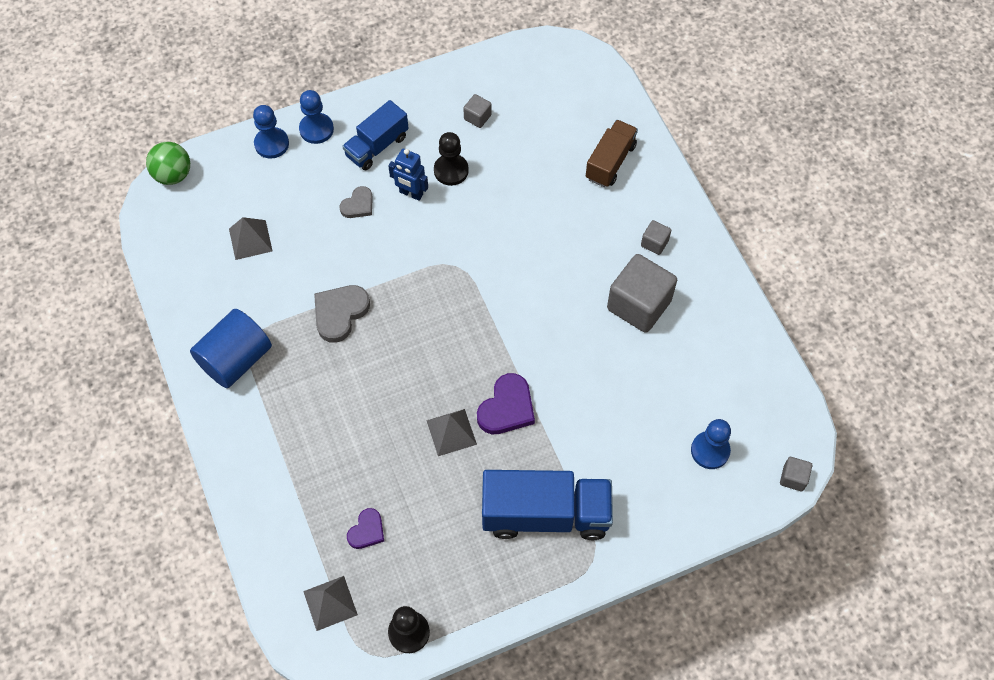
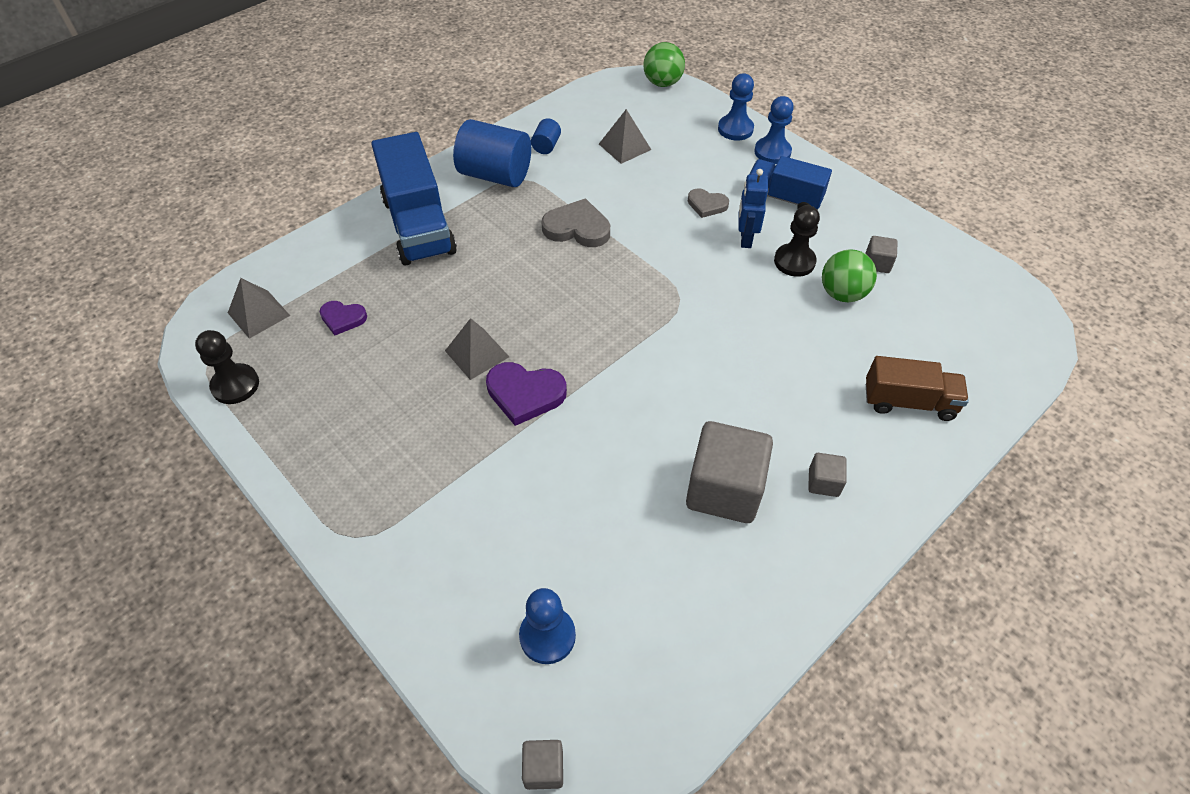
camera: 70 degrees right, 10 degrees down
(216, 304) = (546, 146): none -> blue cylinder
(497, 154) = (842, 294): none -> green ball
(545, 514) = (402, 470): blue truck -> blue truck (418, 226)

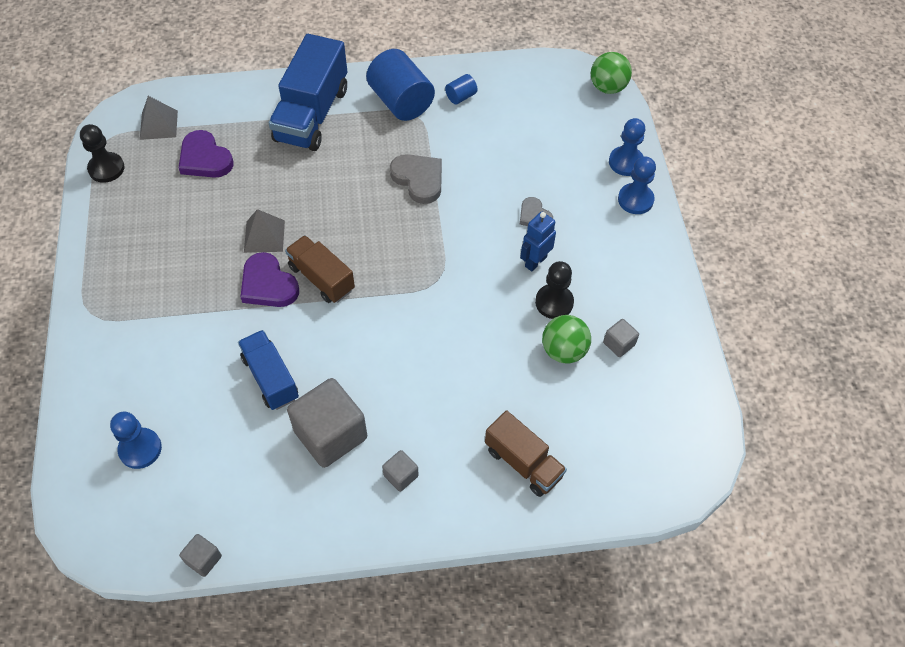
camera: 35 degrees right, 5 degrees up
(343, 318) = (205, 159): purple heart -> purple heart, size x1.62
(543, 768) = (71, 521): grey cube -> grey cube (203, 559)
(572, 358) = (321, 278): none -> brown truck
(624, 146) = (520, 129): grey pyramid -> none
(784, 198) = (602, 245): blue truck -> blue truck (270, 378)

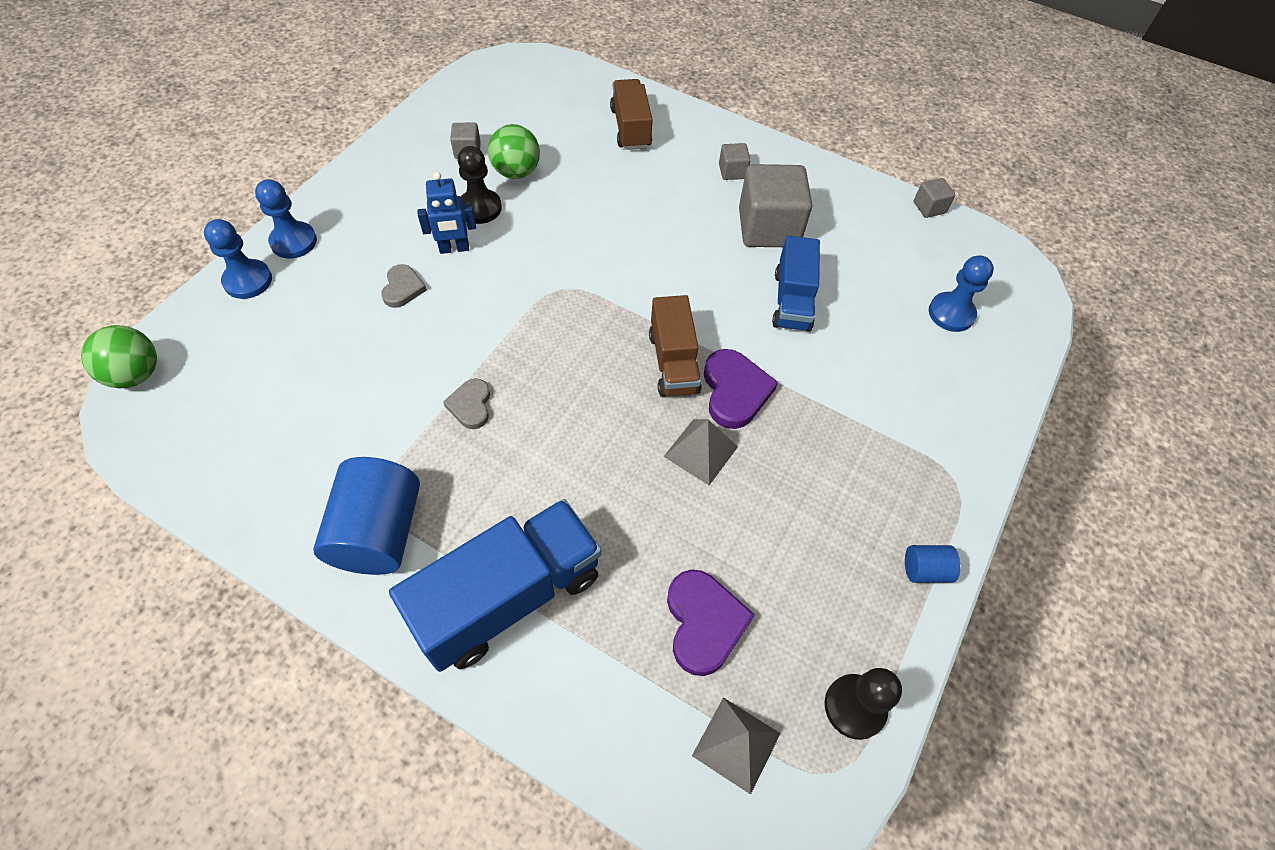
camera: 145 degrees left, 0 degrees up
(419, 179) = (470, 405): grey heart -> grey heart, size x0.62
(461, 97) = (302, 485): blue cylinder -> blue cylinder (925, 570)

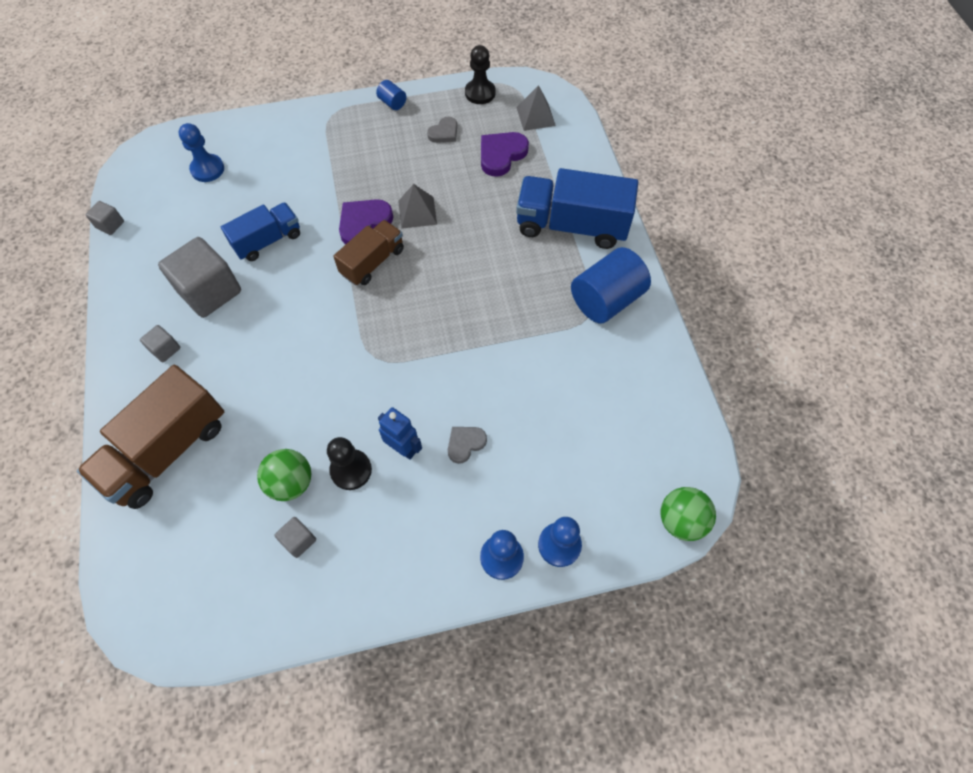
camera: 130 degrees left, 5 degrees up
(470, 405) = (501, 327): grey heart -> grey heart (444, 132)
(630, 128) = (167, 450): brown truck -> brown truck, size x1.63

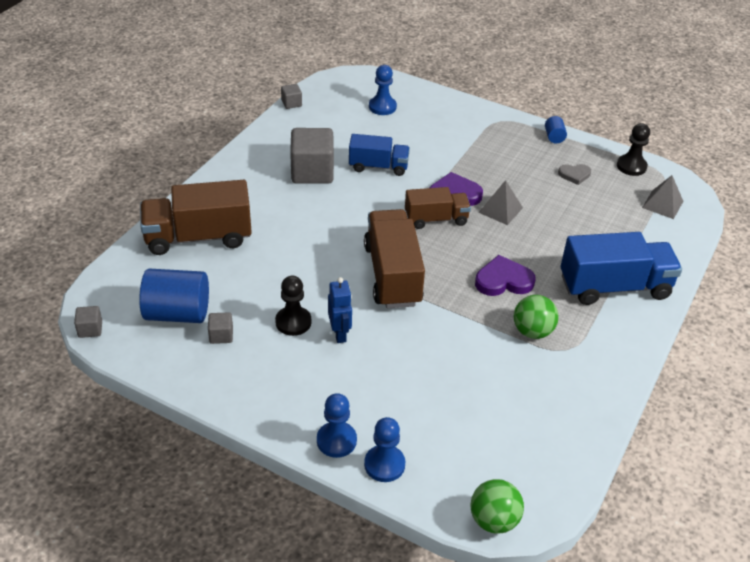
camera: 40 degrees right, 20 degrees down
(165, 349) = (253, 185): grey cube -> grey cube (90, 329)
(291, 482) = (250, 303): green ball -> green ball (532, 331)
(390, 349) = (392, 275): none -> brown truck
(465, 444) = (384, 361): grey heart -> none
(501, 155) = (605, 212): purple heart -> purple heart (503, 280)
(571, 226) = (614, 287): blue truck -> blue truck turned 120 degrees clockwise
(606, 300) = (590, 349): blue cylinder -> blue cylinder (177, 313)

